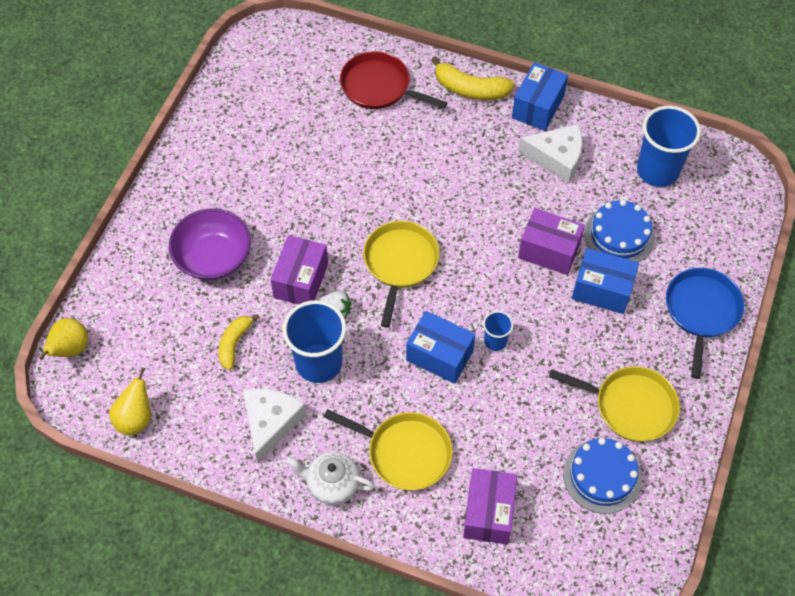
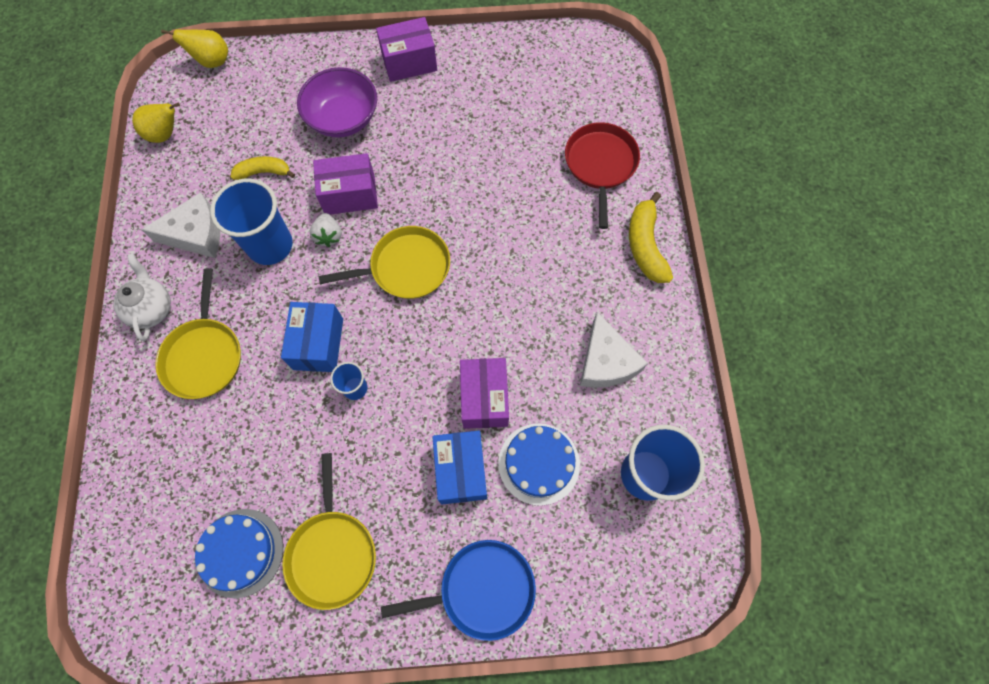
camera: 65 degrees right, 10 degrees up
(488, 513) = (165, 456): purple box -> purple box (409, 62)
(537, 107) = (660, 318): blue box -> none

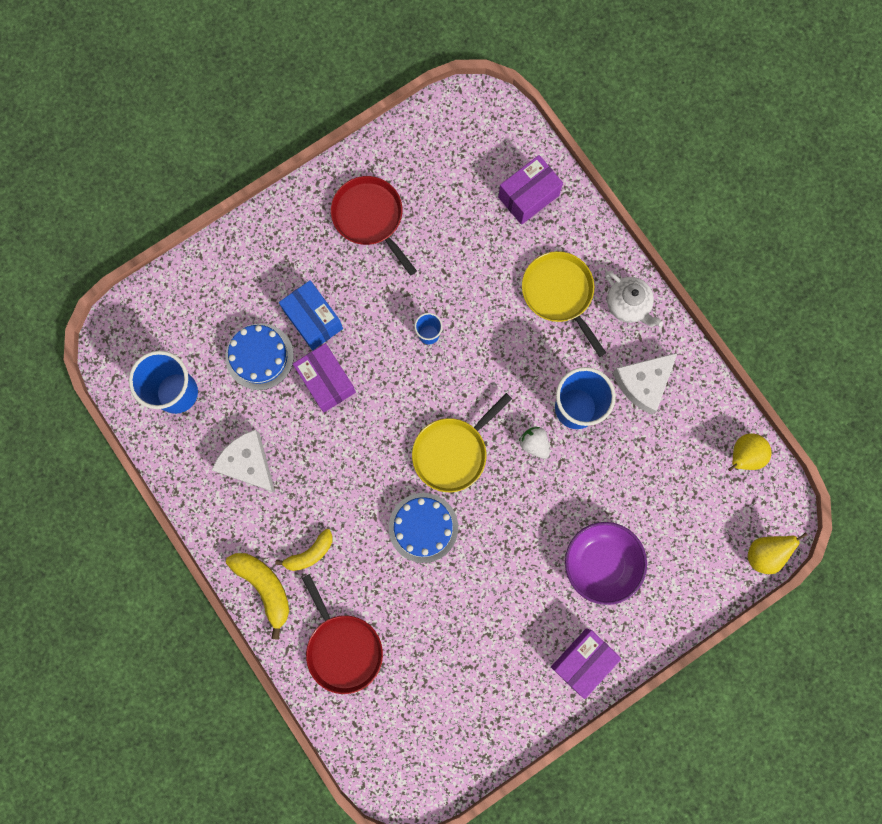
camera: 150 degrees right, 10 degrees up
(240, 552) = (432, 183): blue cake -> blue cake (423, 527)
(264, 172) = (631, 469): yellow banana -> yellow banana (310, 553)
(318, 344) = (479, 351): blue box -> none
(332, 553) = (370, 217): yellow pan -> red pan
(350, 194) = (543, 491): purple box -> purple box (528, 196)
(482, 590) = (254, 251): blue pan -> none

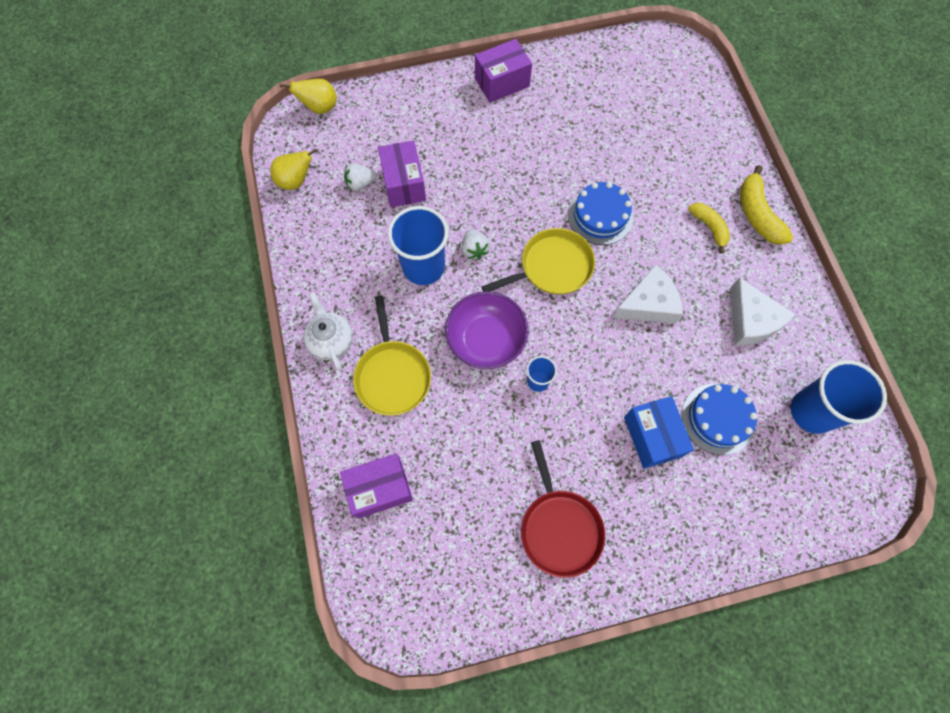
camera: 160 degrees left, 10 degrees down
(310, 553) = (709, 227): yellow banana -> yellow banana turned 75 degrees clockwise
(326, 381) = (655, 370): purple box -> purple box (404, 184)
(343, 648) = (698, 149): red pan -> none
(601, 563) = (456, 142): purple bowl -> purple bowl (486, 339)
(643, 383) = (352, 267): white cheese -> white cheese (648, 304)
(678, 476) = (360, 183): none -> white strawberry

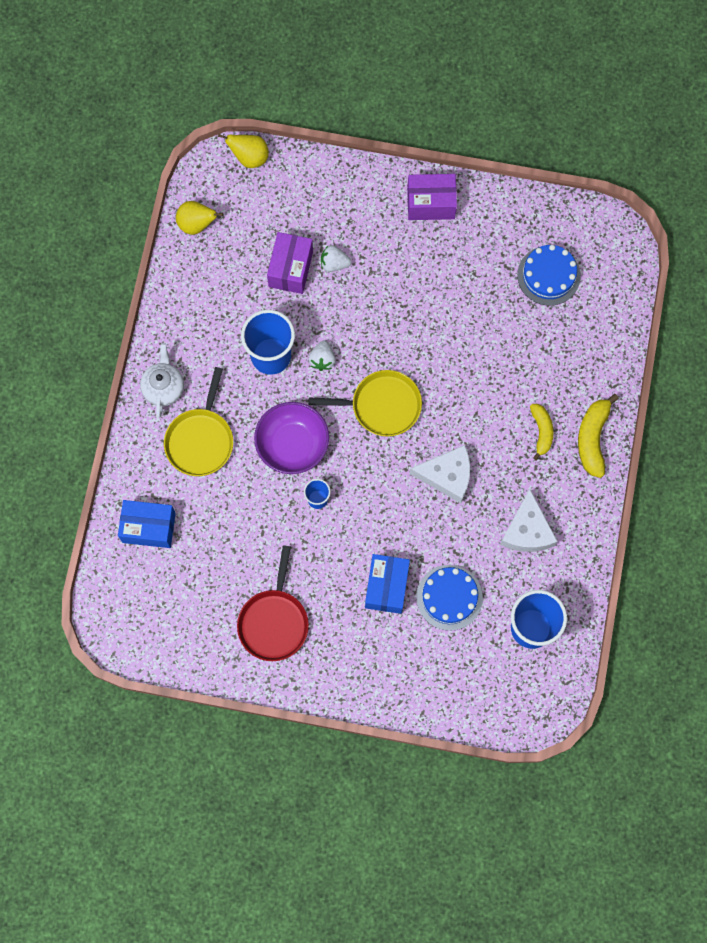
camera: 25 degrees right, 5 degrees up
(360, 183) = (252, 252): white strawberry -> white strawberry (334, 263)
(380, 489) = (149, 527): purple box -> blue box
(600, 216) = (450, 377): blue cake -> blue cake (548, 275)

